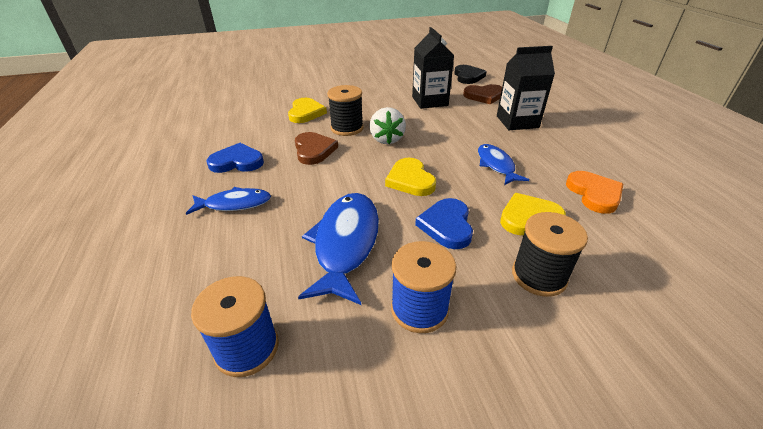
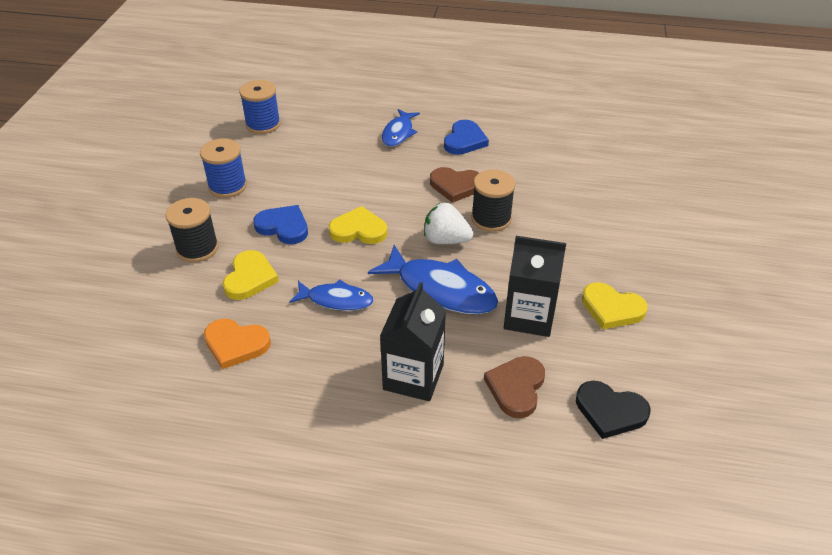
camera: 115 degrees right, 5 degrees up
(306, 113) = (551, 198): yellow heart -> yellow heart (611, 308)
(345, 243) = (309, 173): blue fish -> blue fish (440, 289)

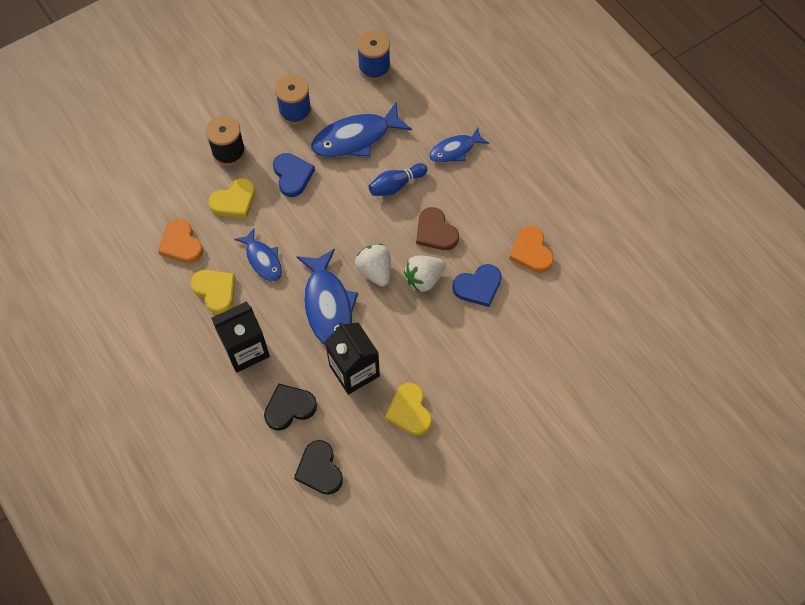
camera: 45 degrees right, 20 degrees up
(307, 172) = (356, 138): none -> blue fish
(358, 230) = (333, 216): yellow heart -> yellow heart (215, 291)
(383, 179) = (396, 185): none -> blue bowling pin
(464, 140) = (492, 195): blue heart -> blue heart (478, 286)
(491, 219) = (424, 279): black spool -> white strawberry
(516, 388) = (289, 408): brown heart -> black heart
(540, 153) = (531, 252): none -> orange heart

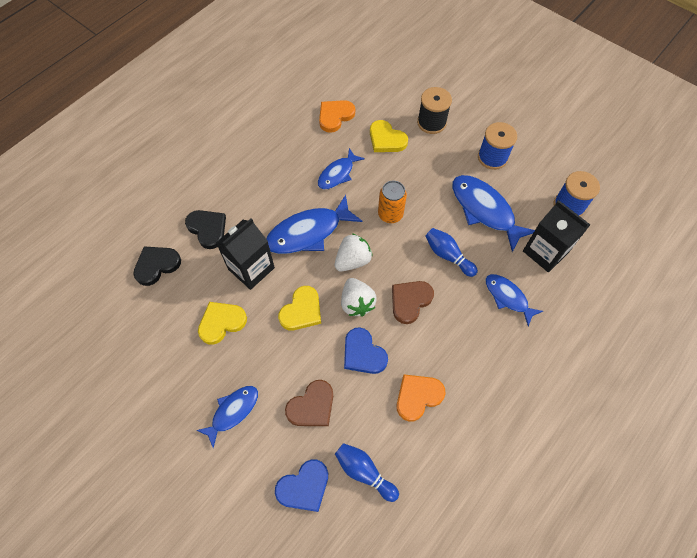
camera: 75 degrees right, 0 degrees up
(215, 291) = (300, 150): yellow heart -> yellow heart (302, 311)
(245, 350) = (253, 184): black carton -> black carton (545, 252)
(292, 175) = (426, 173): blue heart -> blue heart (304, 487)
(332, 223) = (390, 214): none -> orange can
(424, 279) = (357, 303): white strawberry -> white strawberry turned 150 degrees counterclockwise
(507, 416) = (233, 412): none -> blue fish
(519, 343) = (312, 406): none -> brown heart
(589, 313) = (364, 472): none -> blue bowling pin

